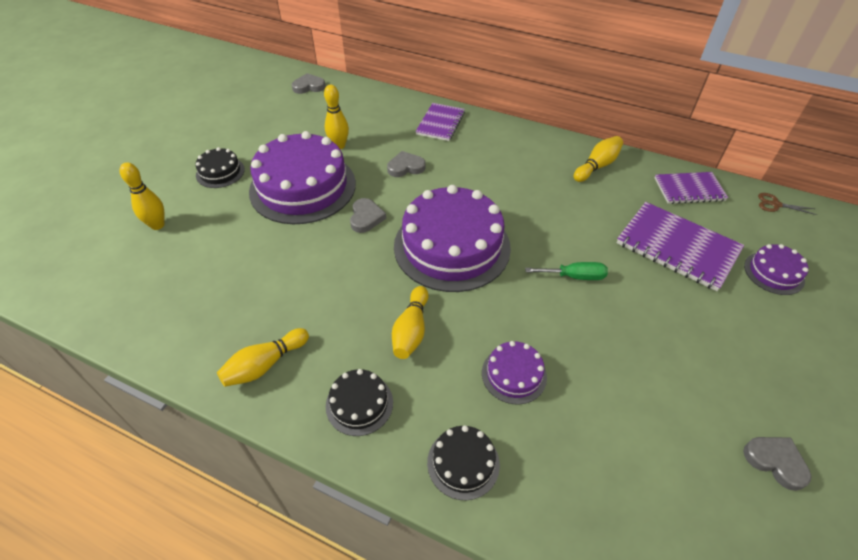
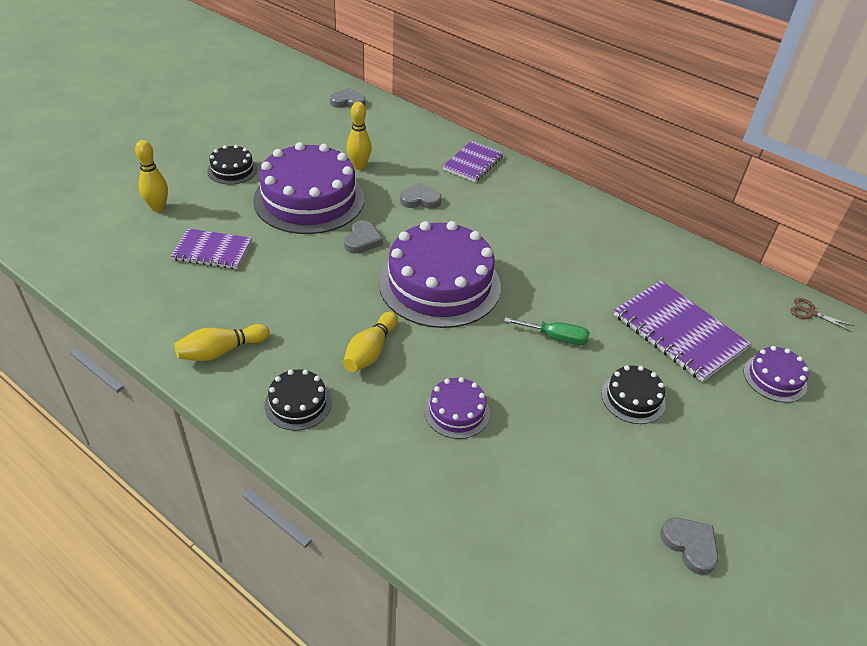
camera: 10 degrees right, 5 degrees down
(463, 463) = (378, 474): black cake -> black cake (633, 398)
(597, 166) = (626, 236): yellow bowling pin -> none
(689, 189) = (718, 279): purple notebook -> purple notebook (212, 251)

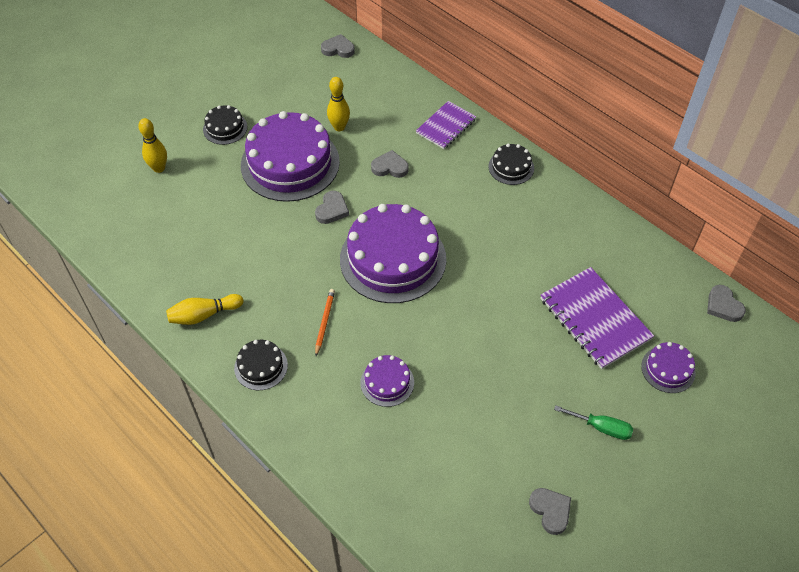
camera: 10 degrees right, 10 degrees up
(212, 251) = (202, 216): purple notebook -> none
(370, 351) = (324, 322): yellow bowling pin -> orange pencil
(555, 337) = (484, 318): green screwdriver -> green screwdriver (601, 427)
(633, 398) = (537, 380): black cake -> black cake (511, 167)
(810, 313) = (723, 306): brown scissors -> grey heart

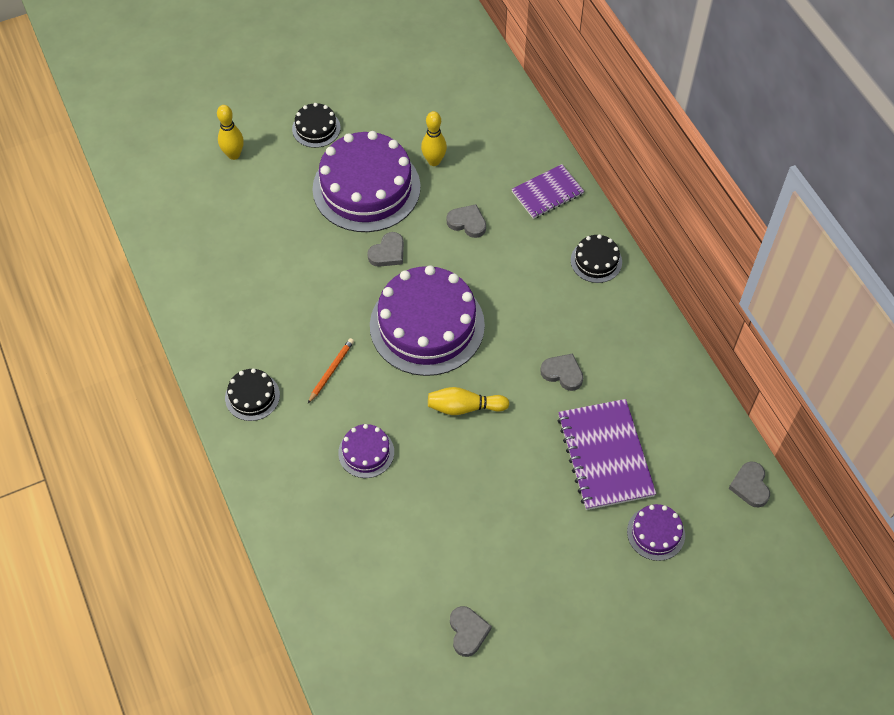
camera: 20 degrees right, 5 degrees up
(204, 315) = (219, 326): yellow bowling pin -> yellow bowling pin (464, 407)
(338, 49) = (471, 68): grey heart -> grey heart (562, 373)
(601, 427) = (557, 569): green screwdriver -> none

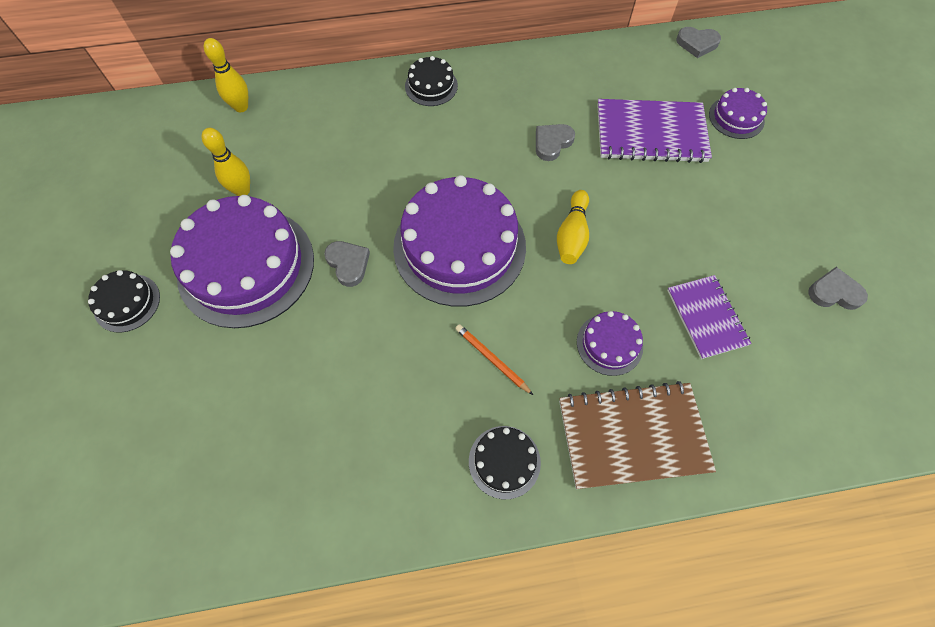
camera: 75 degrees left, 5 degrees up
(234, 154) = (113, 414): yellow bowling pin -> yellow bowling pin (241, 107)
(292, 479) = (632, 435): none -> brown notebook
(467, 223) = (340, 179): grey heart -> none
(547, 193) = (333, 103): purple notebook -> purple notebook (706, 317)

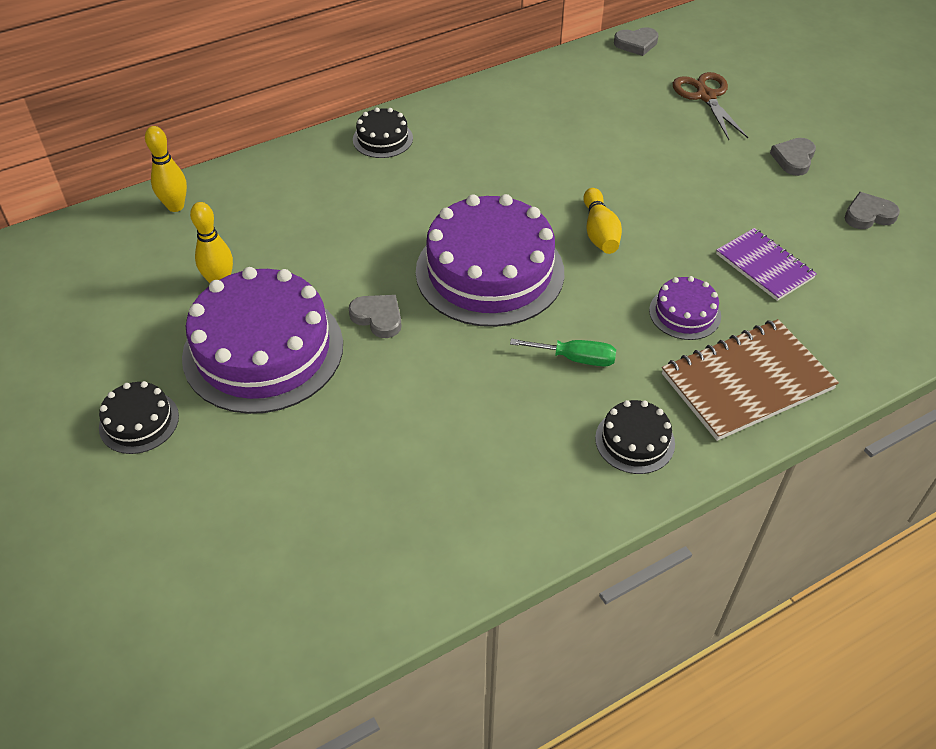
camera: 20 degrees left, 15 degrees down
(492, 359) = (575, 358): orange pencil -> green screwdriver
(552, 143) = (537, 159): grey heart -> grey heart (793, 159)
(650, 133) = (631, 128): purple notebook -> none
(736, 117) = (706, 96): purple cake -> brown scissors

